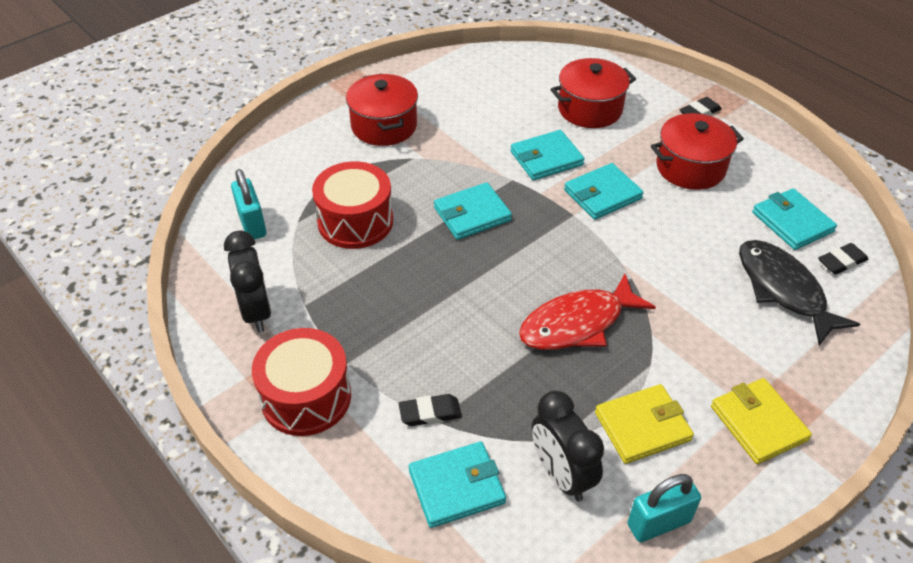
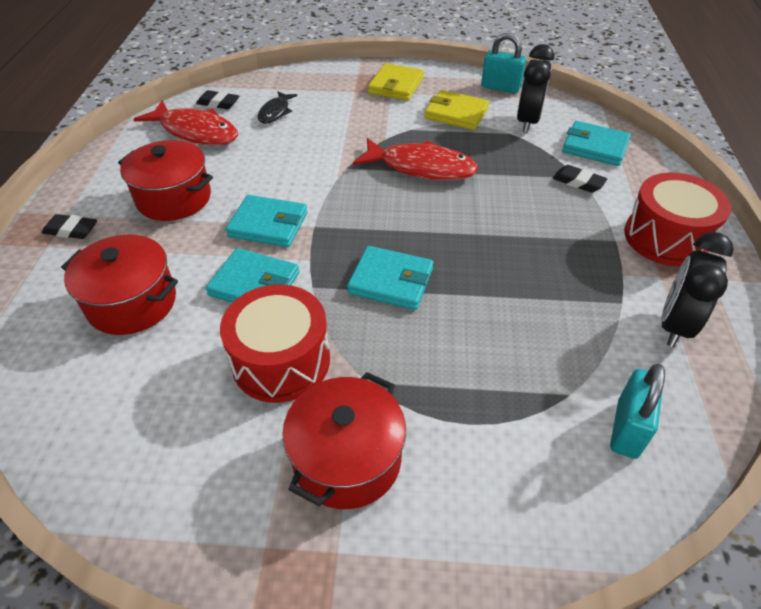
camera: 135 degrees left, 0 degrees up
(355, 221) = (506, 350): red drum -> red drum (281, 361)
(783, 290) = (275, 112): black fish -> black fish, size x0.55
(792, 222) = (195, 132): turquoise wallet -> red fish

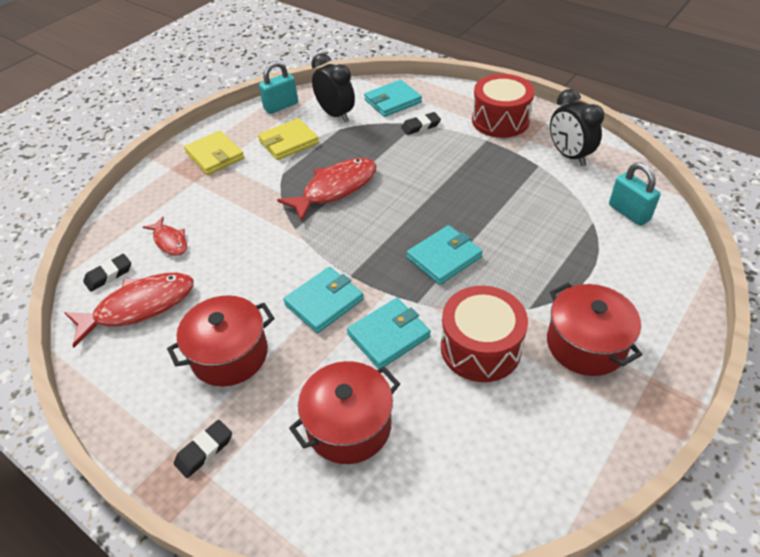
camera: 55 degrees left, 0 degrees up
(275, 112) = (170, 241): black fish -> red fish

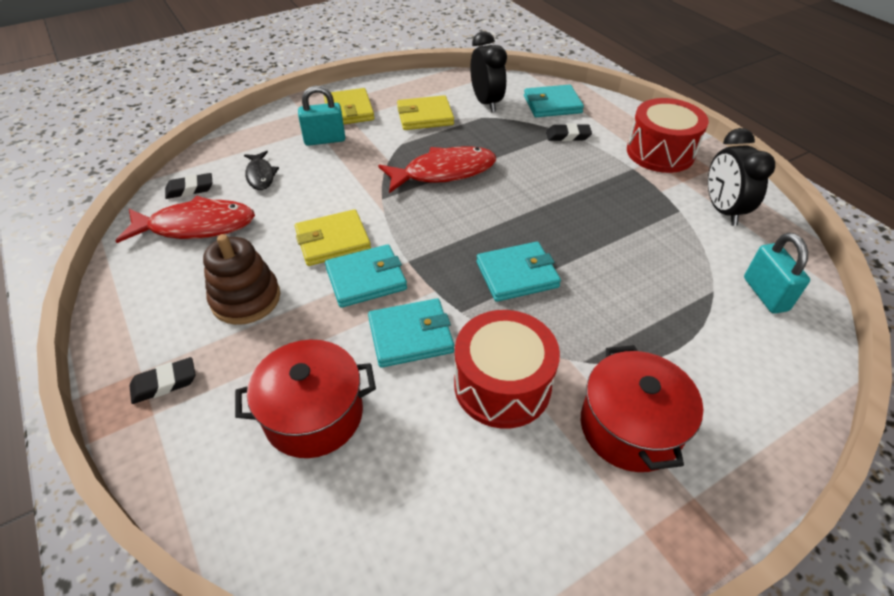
camera: 20 degrees right, 0 degrees up
(170, 241) = (260, 175): red fish -> black fish
(229, 355) = (246, 299): red pot -> brown stacking toy
(275, 279) = (333, 241): none -> yellow wallet
(281, 106) = (437, 82): turquoise padlock -> turquoise padlock (324, 140)

